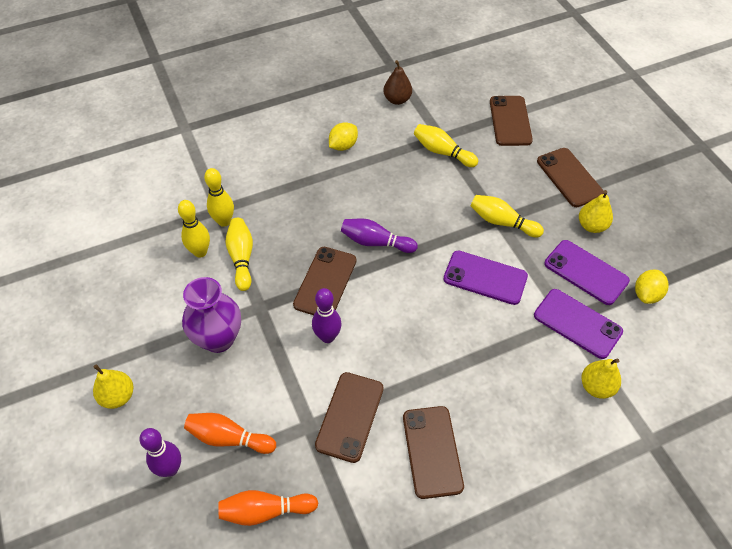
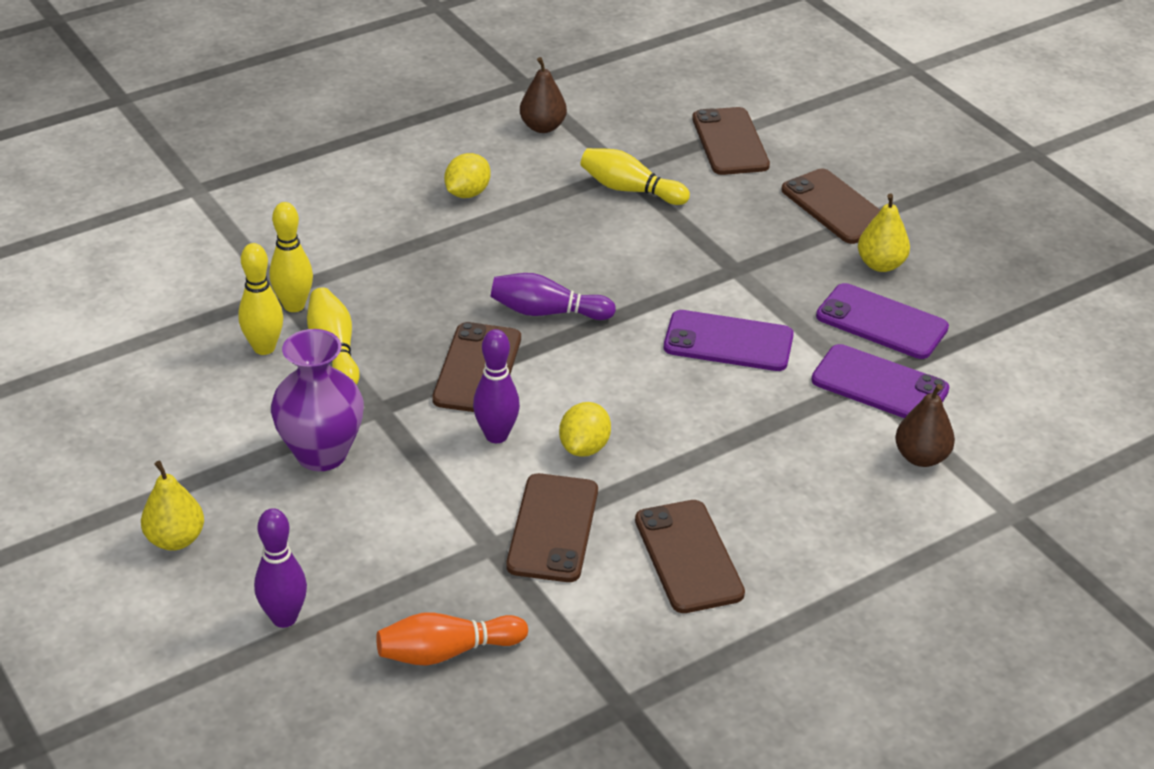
camera: 10 degrees left, 15 degrees down
(229, 438) = (368, 572): orange bowling pin -> none
(502, 222) = (741, 271): yellow bowling pin -> none
(596, 387) = (921, 457): yellow pear -> brown pear
(646, 294) = (977, 341): yellow lemon -> yellow lemon (584, 447)

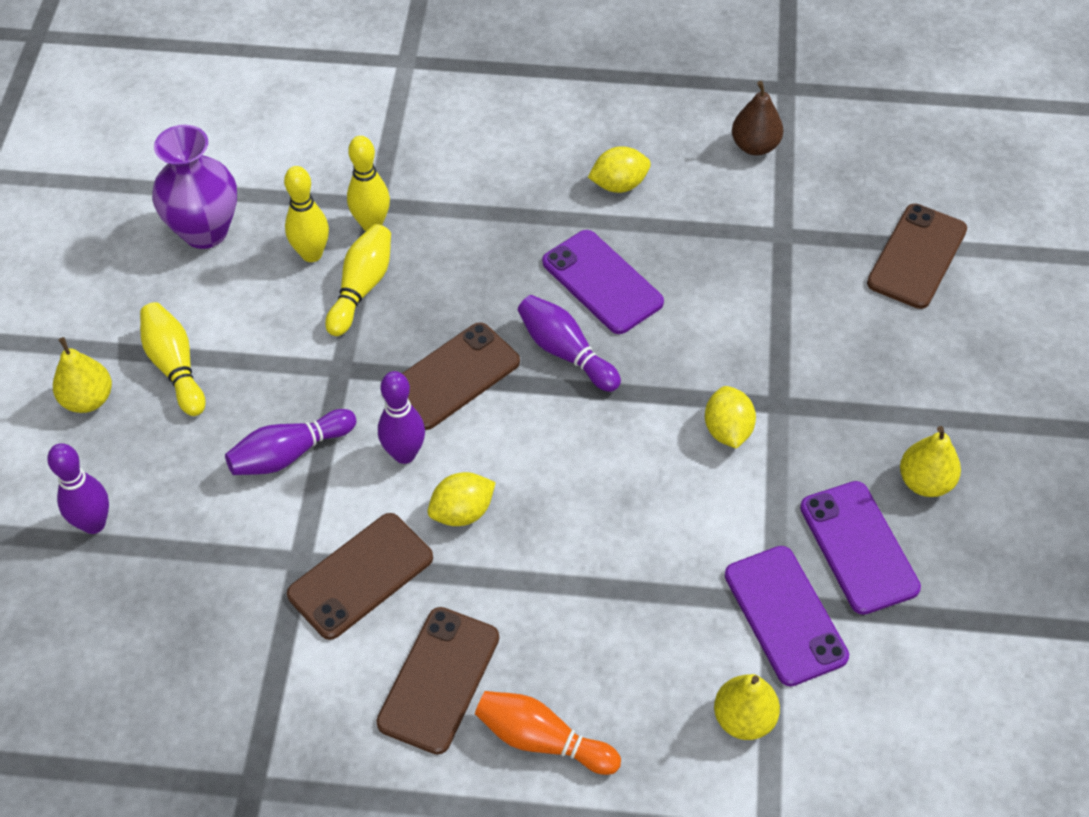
camera: 40 degrees right, 15 degrees up
(321, 454) = (258, 386): purple vase -> purple vase (205, 231)
(401, 483) = (289, 453): none -> purple bowling pin
(447, 652) = (173, 638): orange bowling pin -> orange bowling pin (542, 740)
(630, 190) = (767, 260): yellow bowling pin -> yellow bowling pin (175, 366)
(718, 301) = (727, 430): none -> yellow lemon
(728, 342) = (692, 480): purple phone -> purple phone (602, 282)
(836, 207) = (947, 390): brown phone -> none
(921, 457) = (744, 719): brown pear -> yellow pear

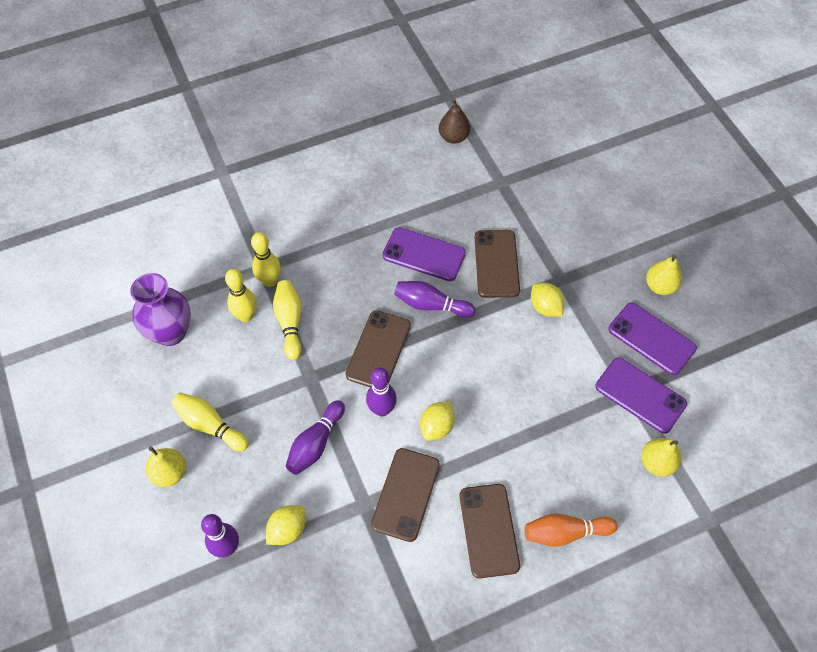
camera: 30 degrees left, 5 degrees up
(619, 185) = (395, 193): yellow lemon -> yellow lemon (287, 530)
(917, 256) = (576, 163): brown phone -> brown phone (496, 264)

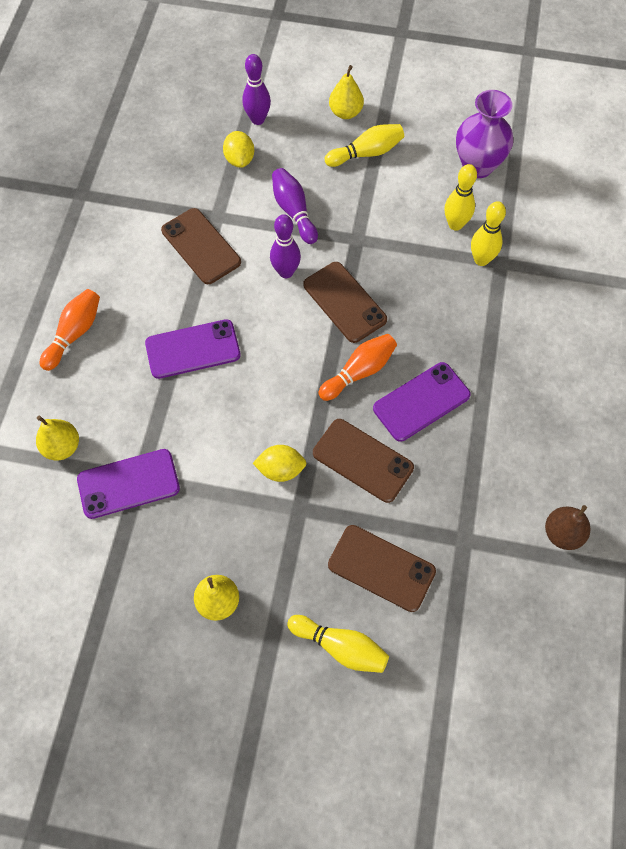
camera: 125 degrees right, 5 degrees up
(290, 323) = (424, 252): yellow bowling pin -> yellow bowling pin (340, 647)
(431, 305) = (359, 372): purple bowling pin -> orange bowling pin
(437, 427) = (237, 301): yellow lemon -> none
(489, 530) = (124, 283): brown phone -> brown phone (381, 568)
(651, 339) = (171, 542): purple phone -> purple phone (193, 349)

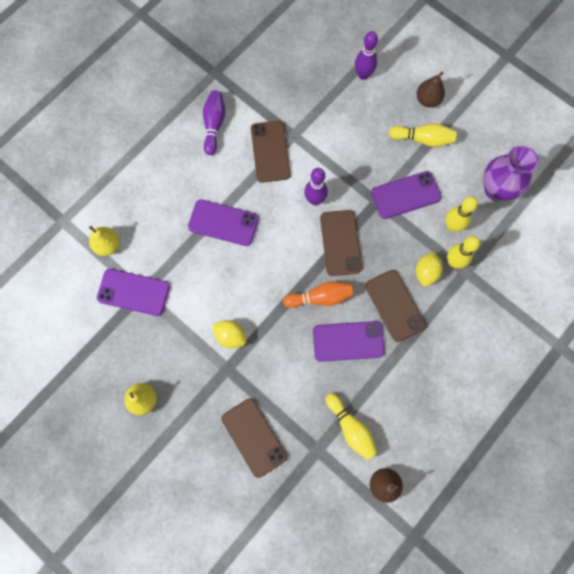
camera: 30 degrees right, 10 degrees up
(74, 334) = (156, 172): orange bowling pin -> none
(239, 159) = (333, 99): yellow lemon -> yellow lemon (426, 272)
(294, 211) = (346, 158): purple bowling pin -> purple bowling pin (214, 125)
(340, 647) = (199, 472): yellow bowling pin -> yellow bowling pin (351, 428)
(345, 112) = (427, 100): yellow pear -> brown pear
(363, 460) = (285, 359): brown phone -> brown phone (395, 305)
(384, 218) = (405, 195): none -> purple phone

